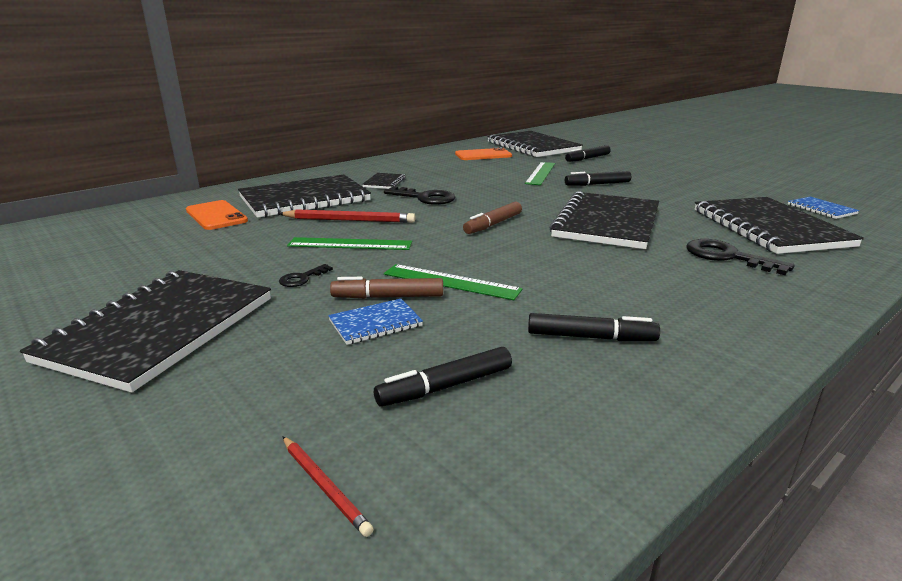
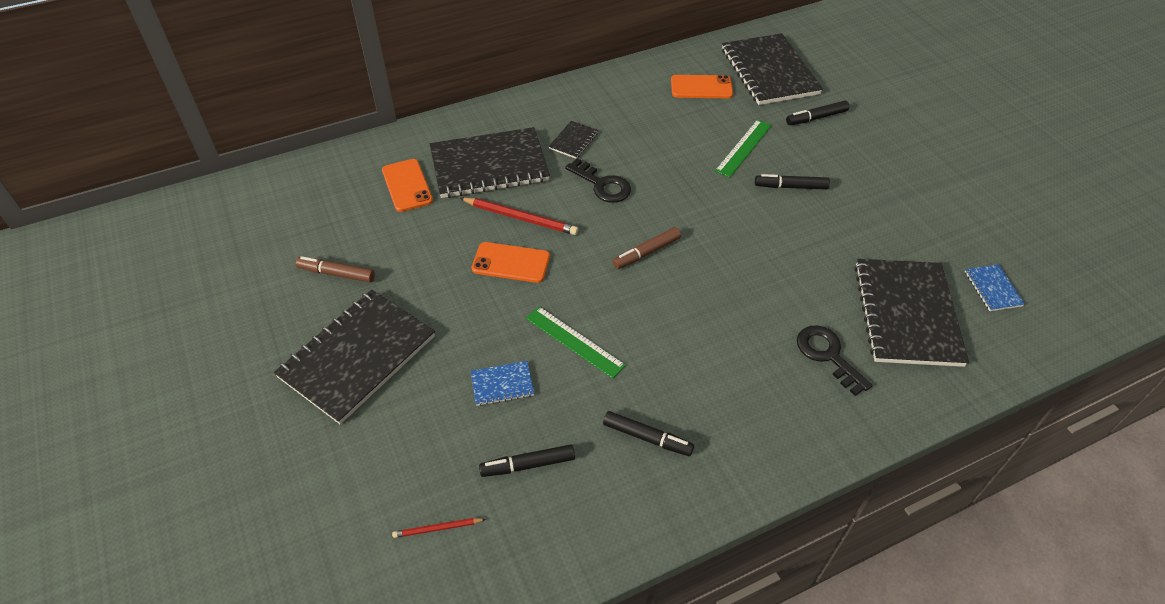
camera: 15 degrees right, 25 degrees up
(302, 278) = (462, 310): black key -> none
(324, 486) = (437, 529): red pencil -> red pencil turned 105 degrees clockwise
(350, 244) = (511, 263): green ruler -> orange phone
(388, 297) = (520, 352): brown marker -> brown marker (337, 274)
(606, 223) = (754, 271): black notebook -> none

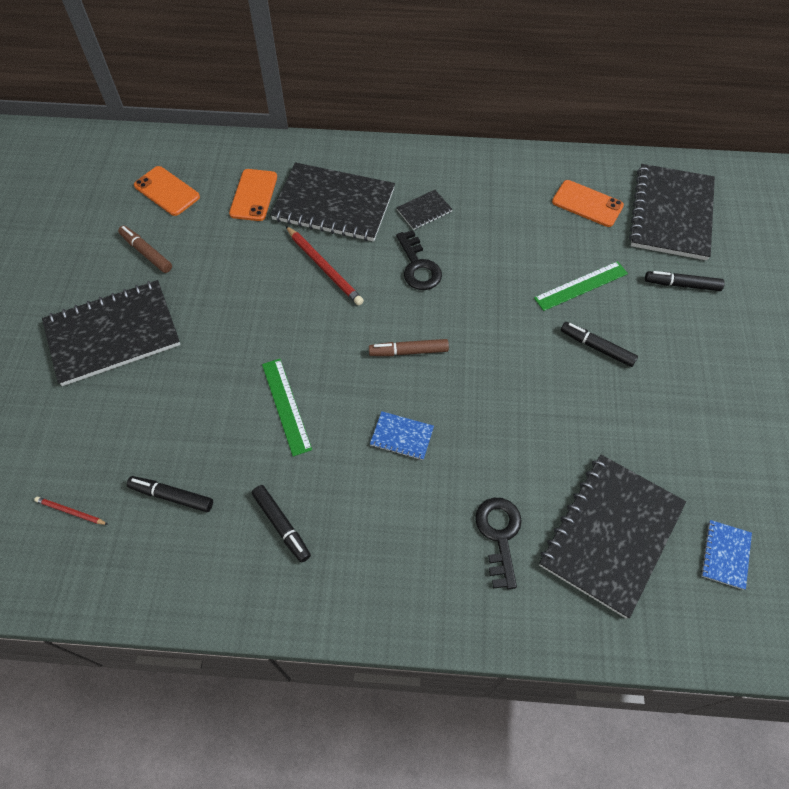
camera: 30 degrees right, 10 degrees up
(502, 384) = (202, 415): blue notebook -> blue notebook (402, 436)
(511, 263) = (286, 306): orange phone -> orange phone (167, 191)

